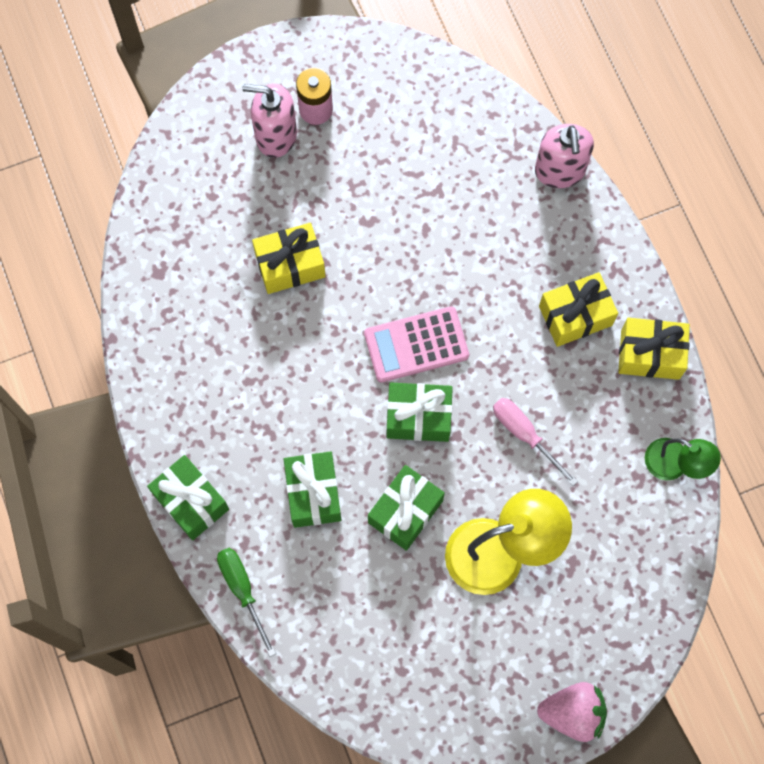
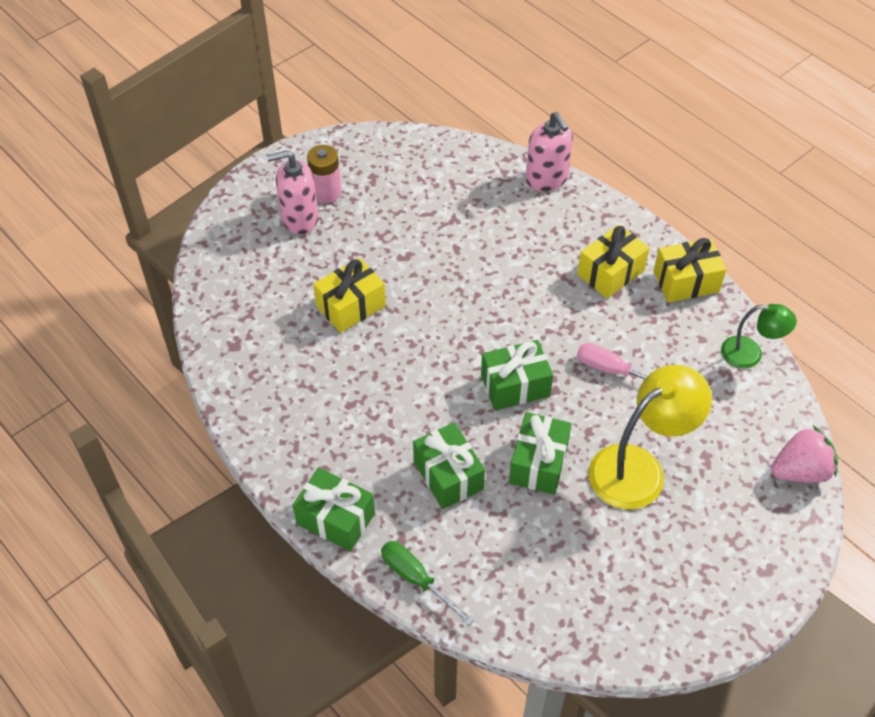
camera: 20 degrees left, 20 degrees down
(416, 344) = (487, 332): pink calculator -> none
(572, 713) = (772, 580): pink strawberry -> pink strawberry (800, 471)

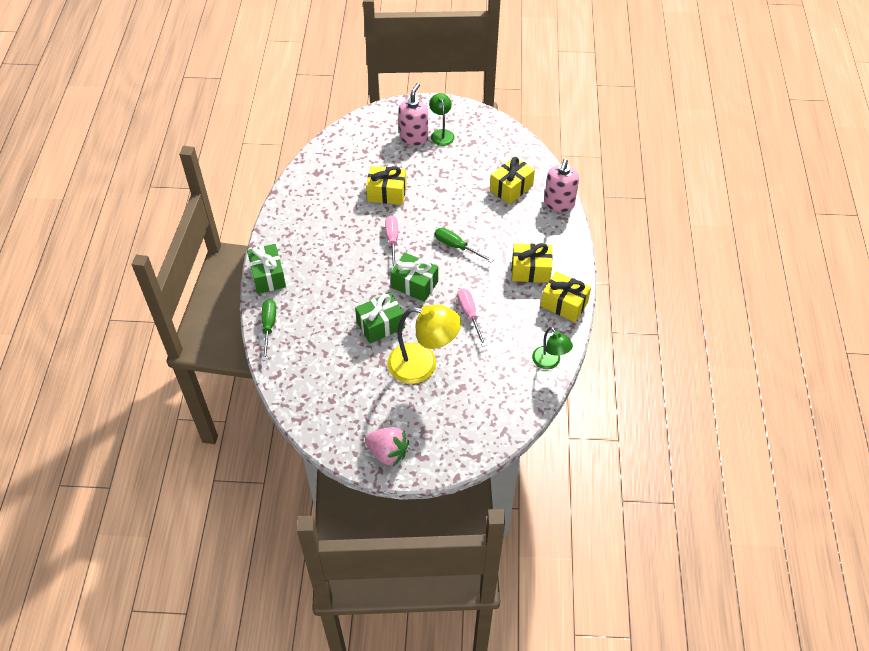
camera: 45 degrees right, 0 degrees up
(299, 219) = (414, 137): pink soap dispenser -> pink soap dispenser turned 75 degrees clockwise
(326, 192) = (441, 134): pink battery -> green lamp
(427, 356) = (392, 241): none -> pink screwdriver
(448, 475) = (335, 297): green gift -> none
(478, 198) = (511, 188): none -> yellow gift
(504, 307) = (456, 247): none -> green screwdriver
(800, 471) = (499, 432): pink strawberry -> pink strawberry (387, 453)

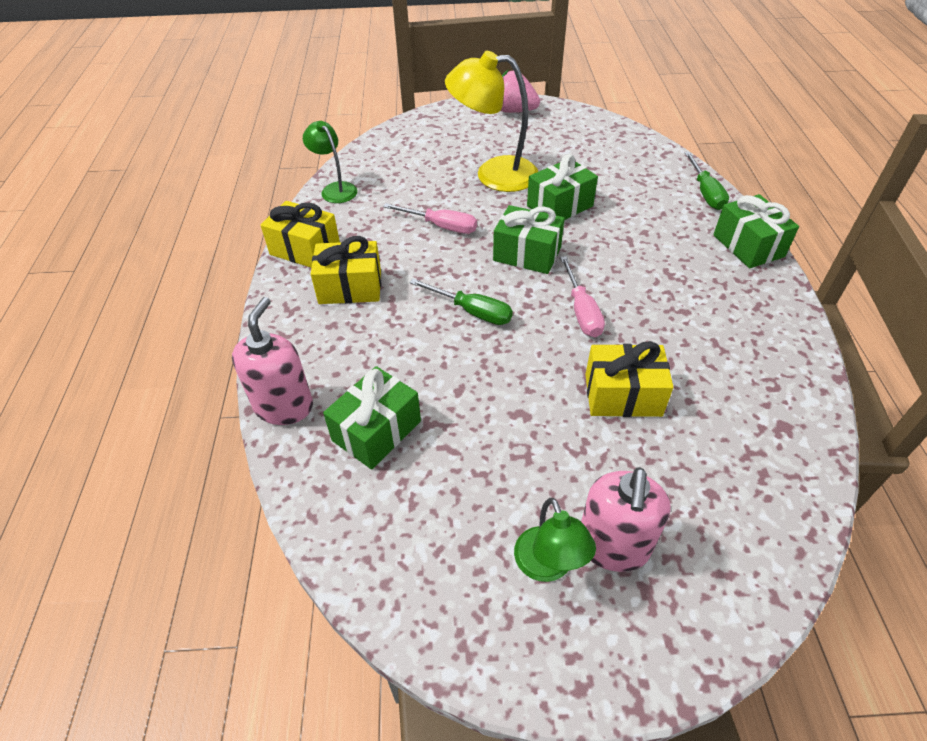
camera: 175 degrees right, 5 degrees down
(469, 315) = (441, 226): pink screwdriver -> pink screwdriver turned 45 degrees counterclockwise
(511, 188) = (376, 431): yellow gift -> green gift

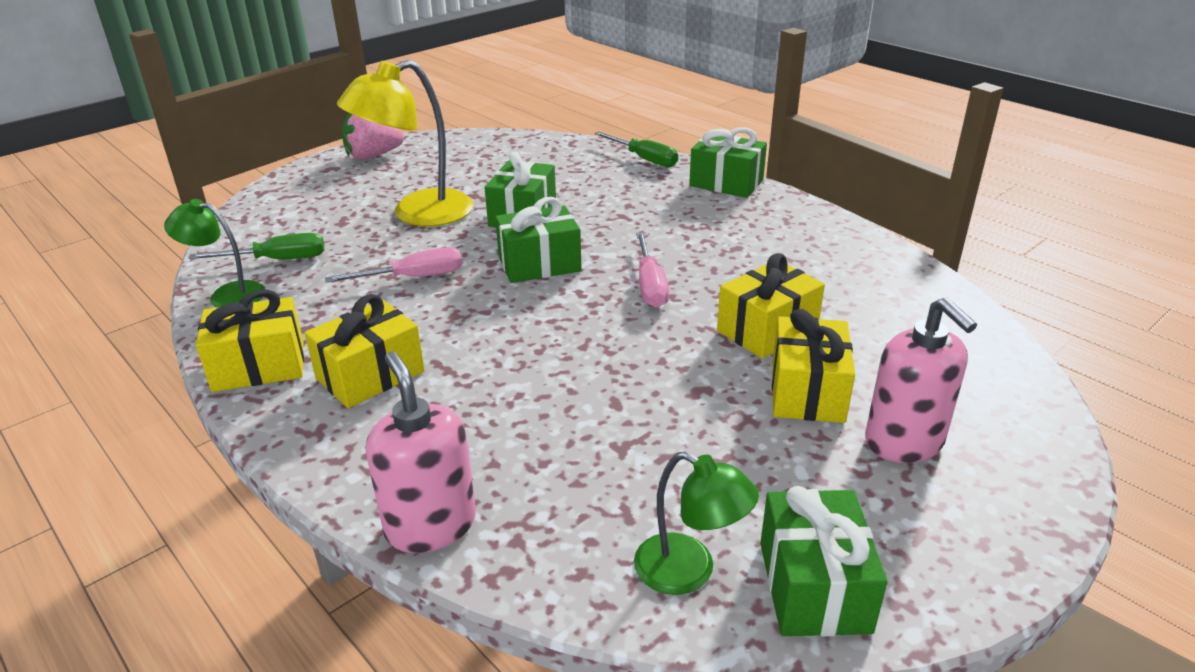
camera: 40 degrees left, 15 degrees down
(376, 431) = (574, 484): green gift -> green gift (813, 586)
(472, 311) = (543, 333): green screwdriver -> green screwdriver (277, 260)
(548, 566) = (877, 490): green lamp -> green lamp (689, 572)
(581, 311) = (650, 285): pink screwdriver -> pink screwdriver turned 45 degrees clockwise
(591, 461) = (807, 391): none -> yellow gift

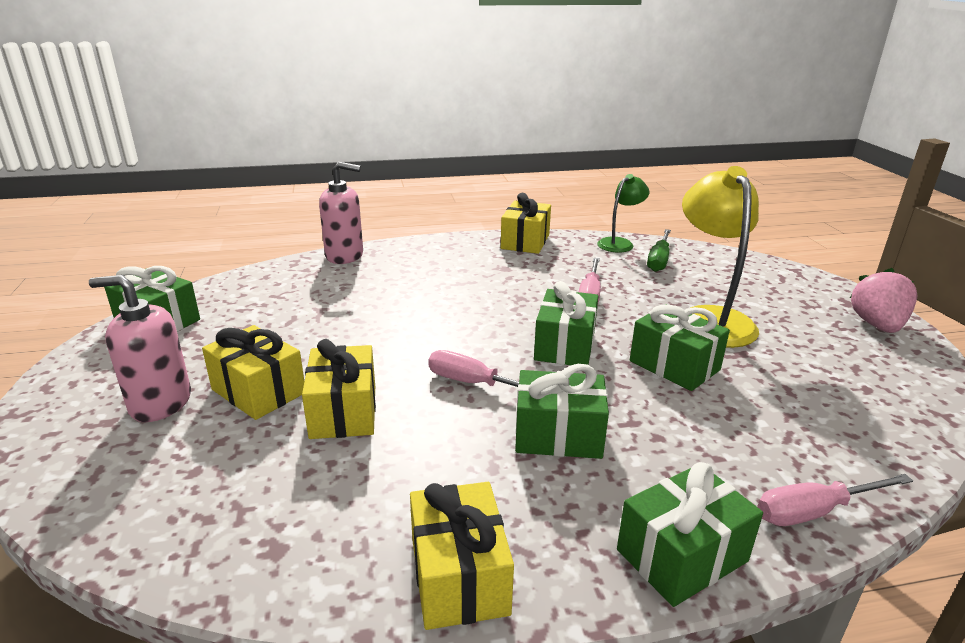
camera: 120 degrees right, 5 degrees down
(370, 375) = (481, 263): yellow gift -> yellow gift (459, 576)
(644, 159) = (815, 511): green screwdriver -> pink screwdriver
(671, 235) = (558, 435): none -> green gift
(689, 572) = (221, 297): green lamp -> none

